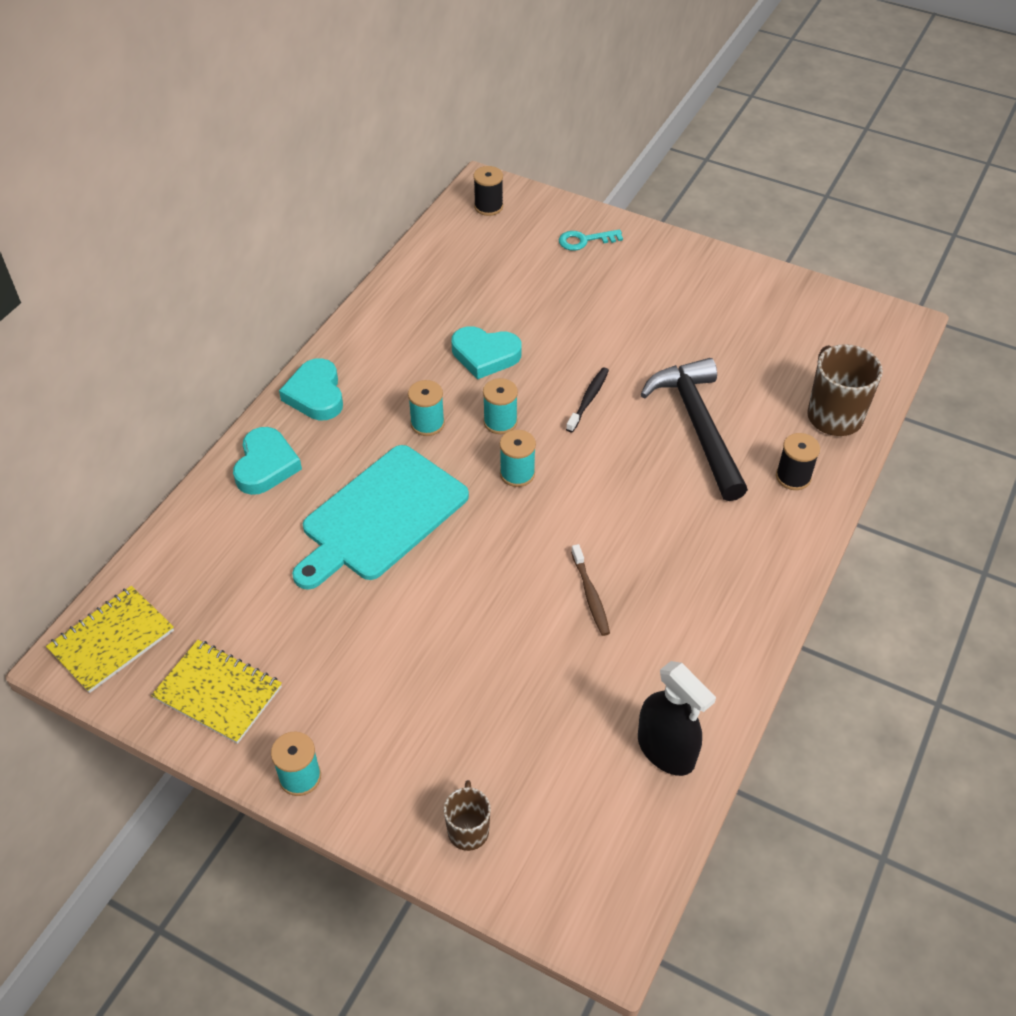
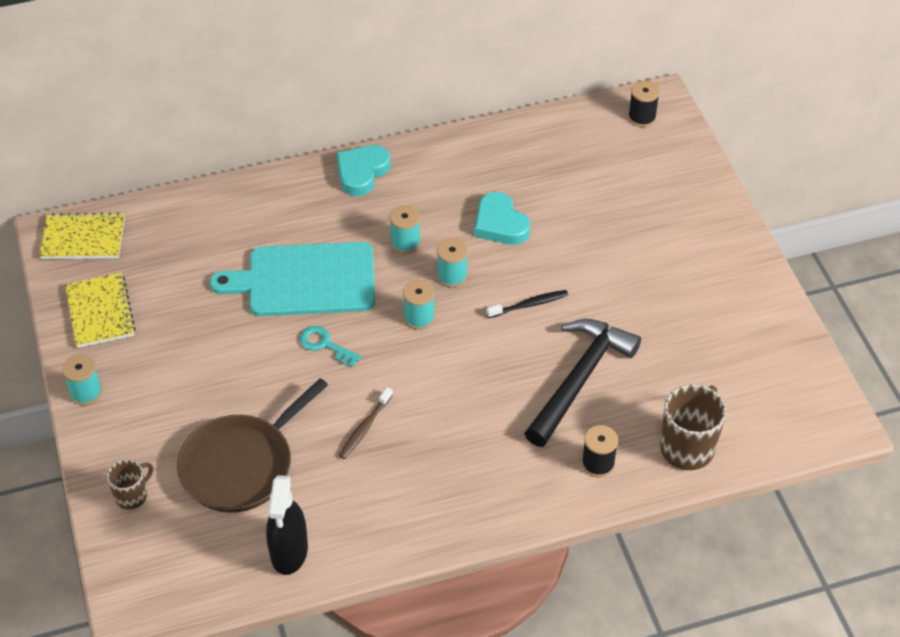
camera: 45 degrees right, 0 degrees up
(266, 465) = (279, 197): turquoise heart -> none
(530, 714) = (241, 465): none -> brown pan
(584, 240) = (679, 190): turquoise key -> turquoise key (325, 345)

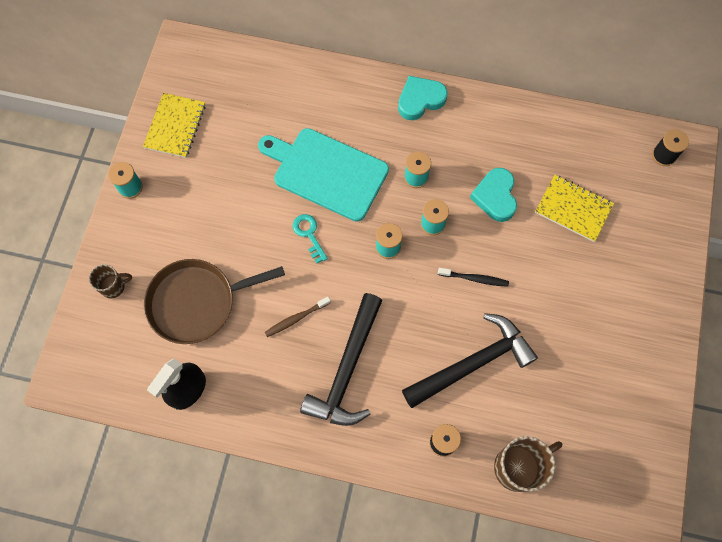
camera: 30 degrees right, 20 degrees up
(83, 238) = (198, 59): yellow notebook -> yellow notebook (573, 209)
(453, 448) = (347, 370): none -> black hammer

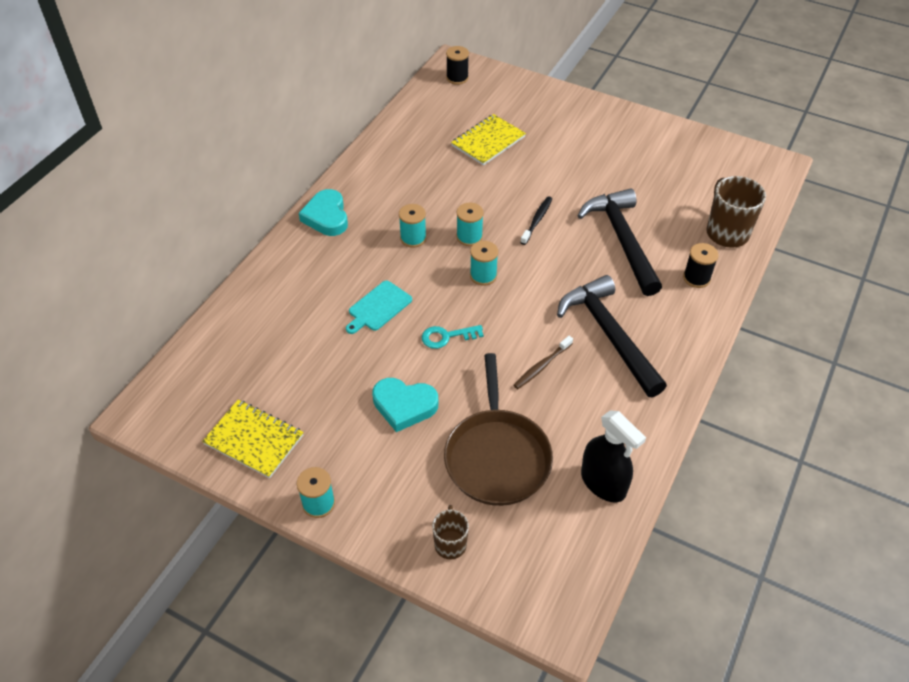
camera: 75 degrees left, 20 degrees down
(296, 318) = (542, 366): brown toothbrush -> brown toothbrush turned 60 degrees clockwise
(327, 172) = (378, 307): turquoise cutting board -> turquoise cutting board, size x0.50
(347, 370) = (609, 335): black hammer -> black hammer turned 150 degrees counterclockwise
(495, 197) = (457, 187): turquoise heart -> turquoise heart (404, 406)

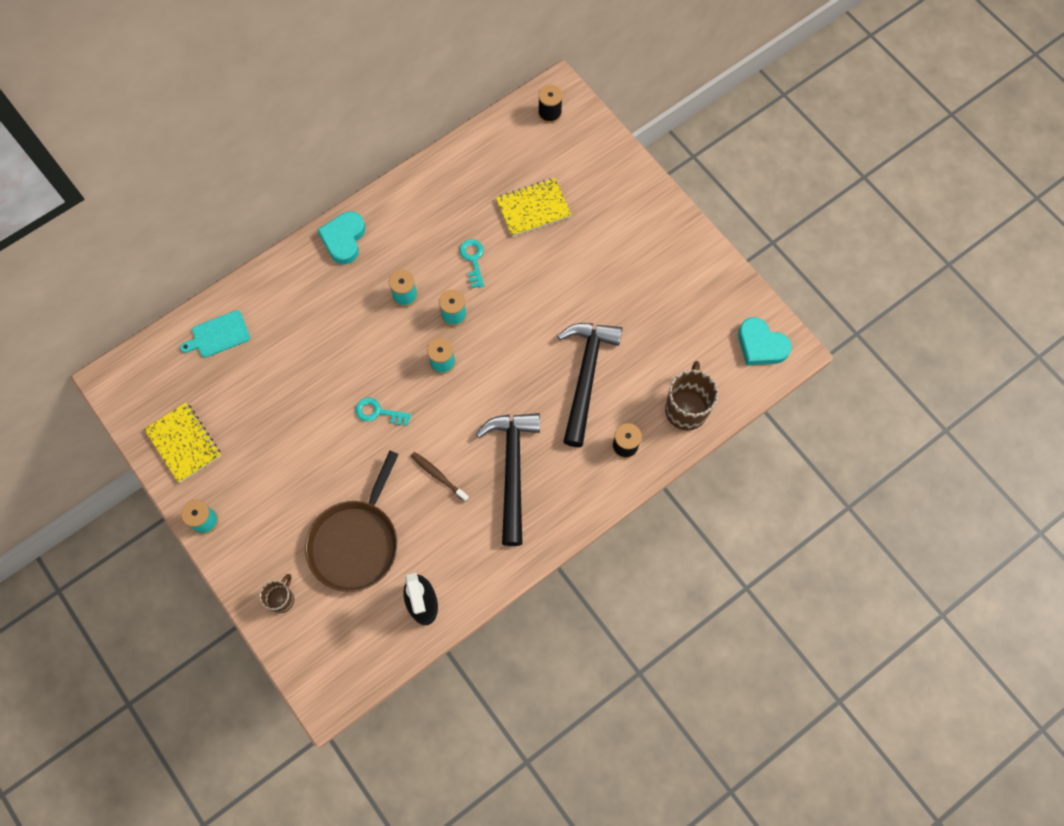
camera: 25 degrees right, 20 degrees up
(378, 307) = (338, 357): turquoise cutting board -> turquoise cutting board (218, 335)
(404, 406) = (310, 464): turquoise heart -> turquoise heart (761, 345)
(459, 192) = (473, 259): none -> turquoise key
(537, 220) = (523, 321): black toothbrush -> none
(542, 366) = (438, 476): brown toothbrush -> brown toothbrush turned 60 degrees clockwise

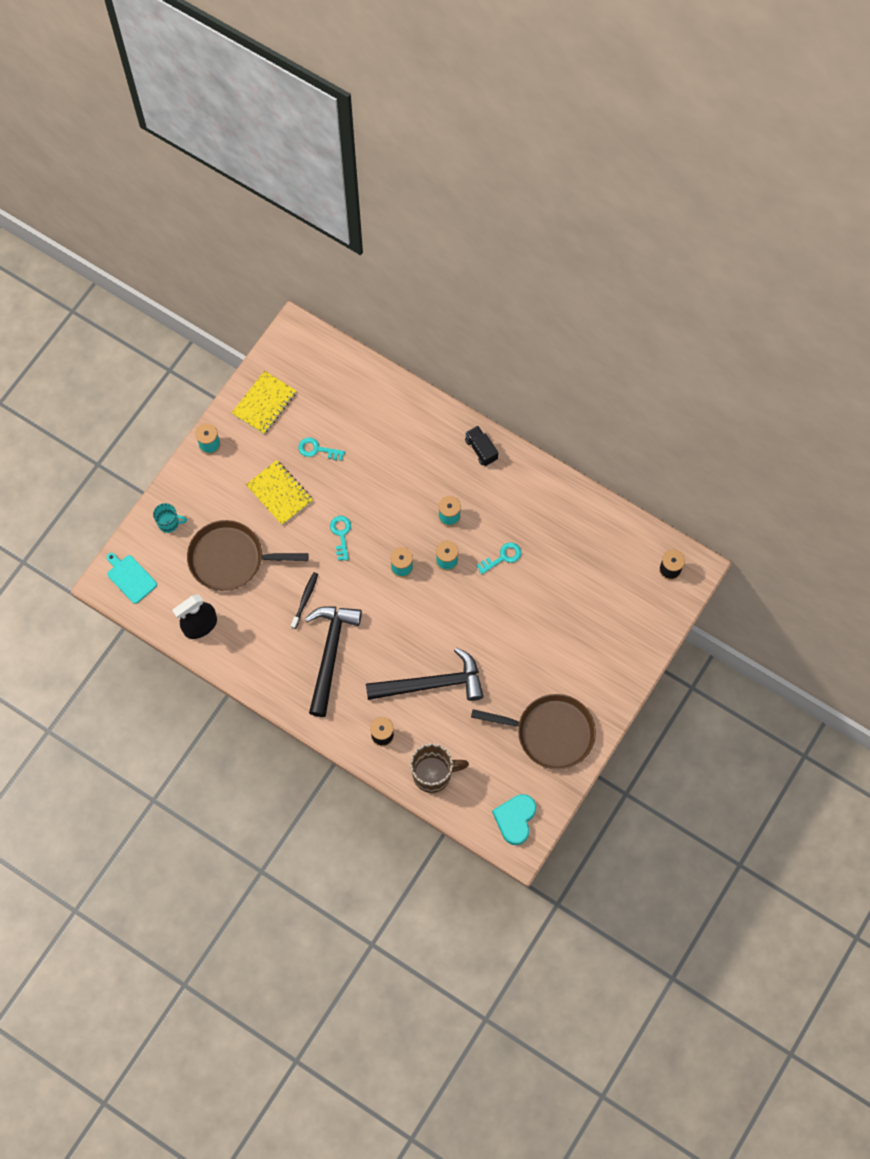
camera: 70 degrees right, 0 degrees up
(218, 335) = (361, 390): turquoise cutting board -> turquoise cutting board (130, 578)
(266, 404) = (317, 449): none -> turquoise key
(282, 599) = (169, 523): brown mug -> turquoise mug
(344, 239) = (481, 449): turquoise heart -> black truck
(438, 476) = (305, 599): brown toothbrush -> black toothbrush
(512, 470) = (330, 654): black hammer -> black hammer turned 60 degrees counterclockwise
(533, 208) = (570, 588): yellow notebook -> yellow notebook (279, 493)
(680, 280) = (550, 733): none -> brown pan

